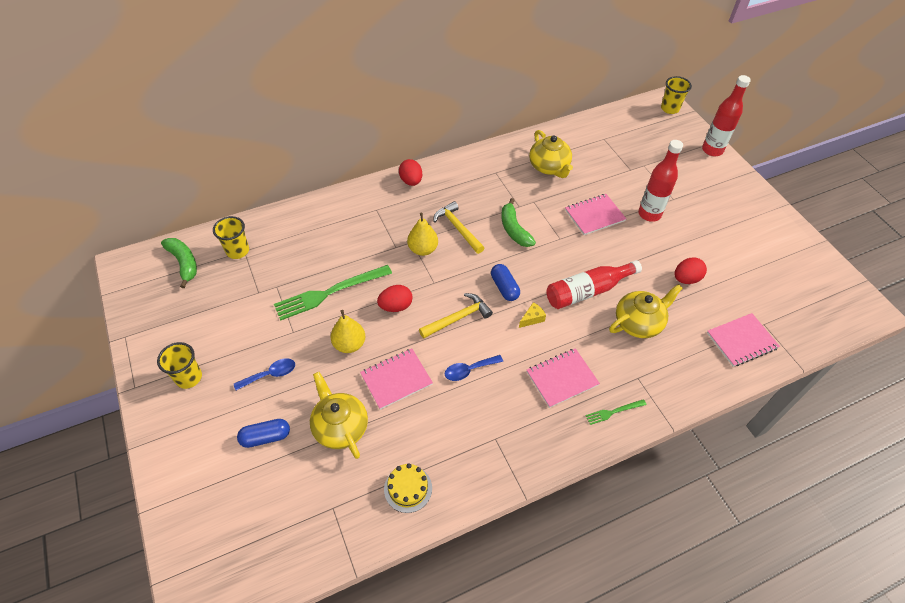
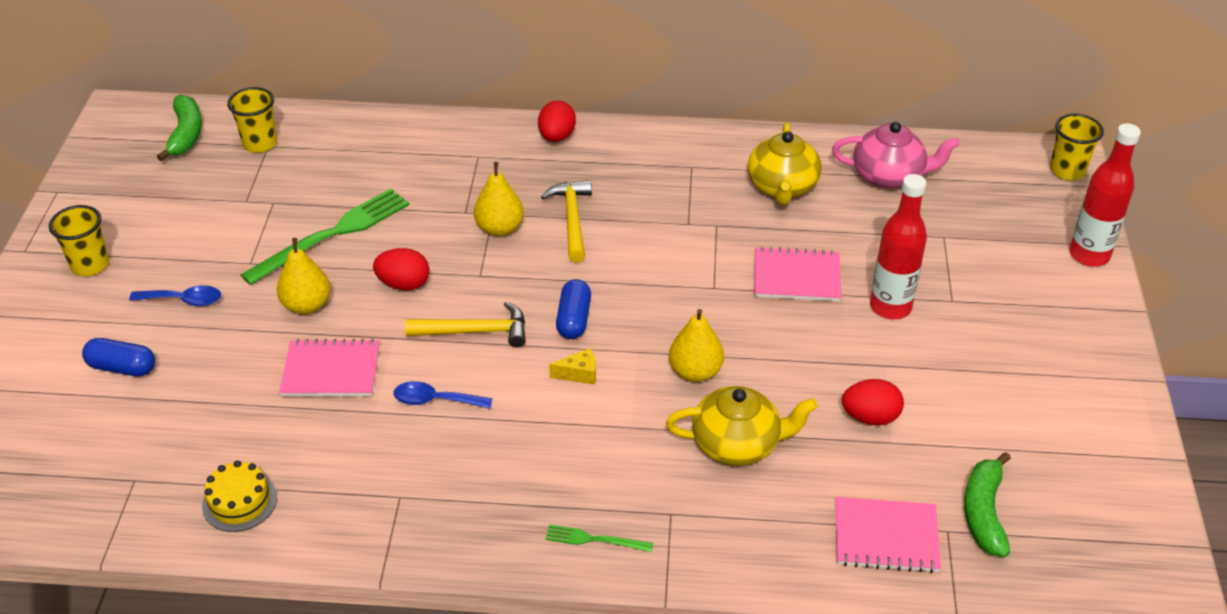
camera: 30 degrees right, 10 degrees down
(329, 292) = (332, 235): green fork -> green fork turned 135 degrees clockwise
(340, 427) = (217, 394): yellow teapot -> none
(514, 229) = (654, 250): green banana -> green banana (984, 512)
(562, 378) = (556, 466): pink notebook -> none
(588, 291) = (695, 372): red bottle -> yellow pear
(594, 141) = (889, 176): none -> pink teapot

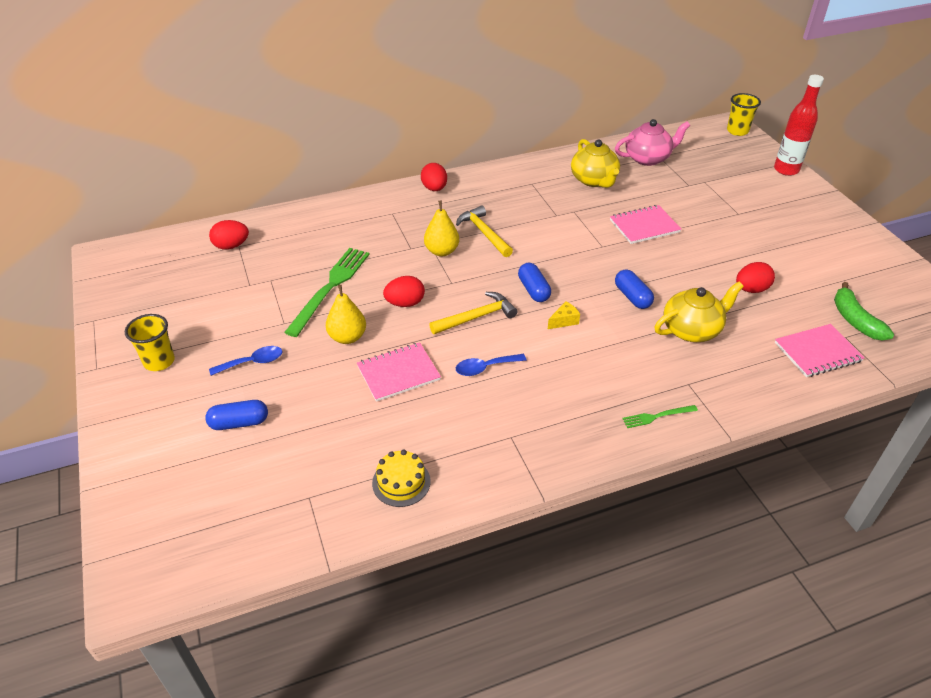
camera: 25 degrees left, 0 degrees up
(186, 134) = (170, 255): green banana -> none
(260, 143) = (231, 246): yellow cup -> red egg
(695, 372) = (632, 297): yellow pear -> blue capsule
(890, 307) = (709, 227): red bottle -> none

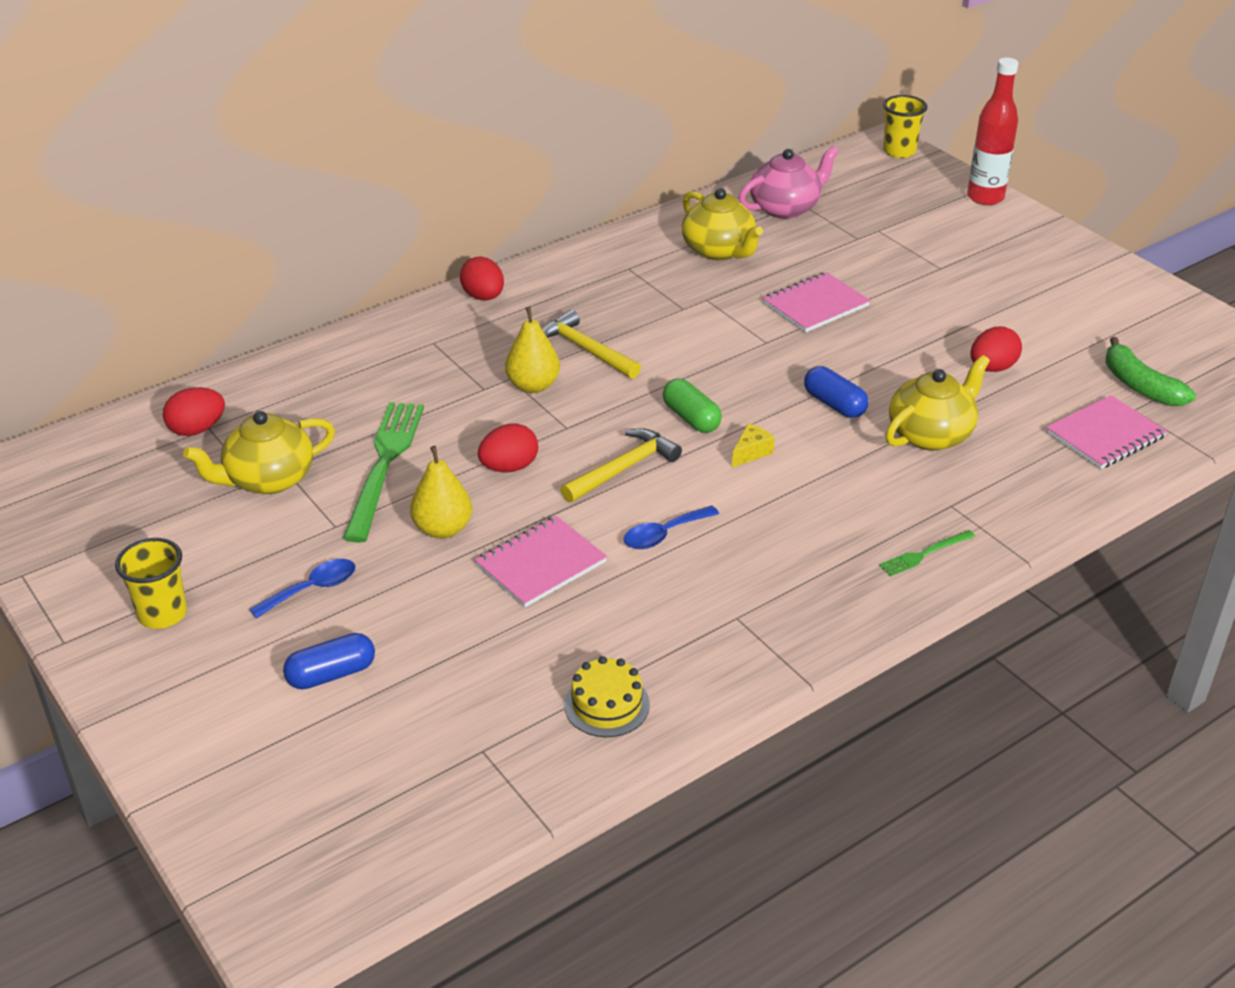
camera: 15 degrees left, 5 degrees down
(258, 285) = (268, 479): none -> yellow teapot
(533, 290) = (691, 418): blue capsule -> green capsule

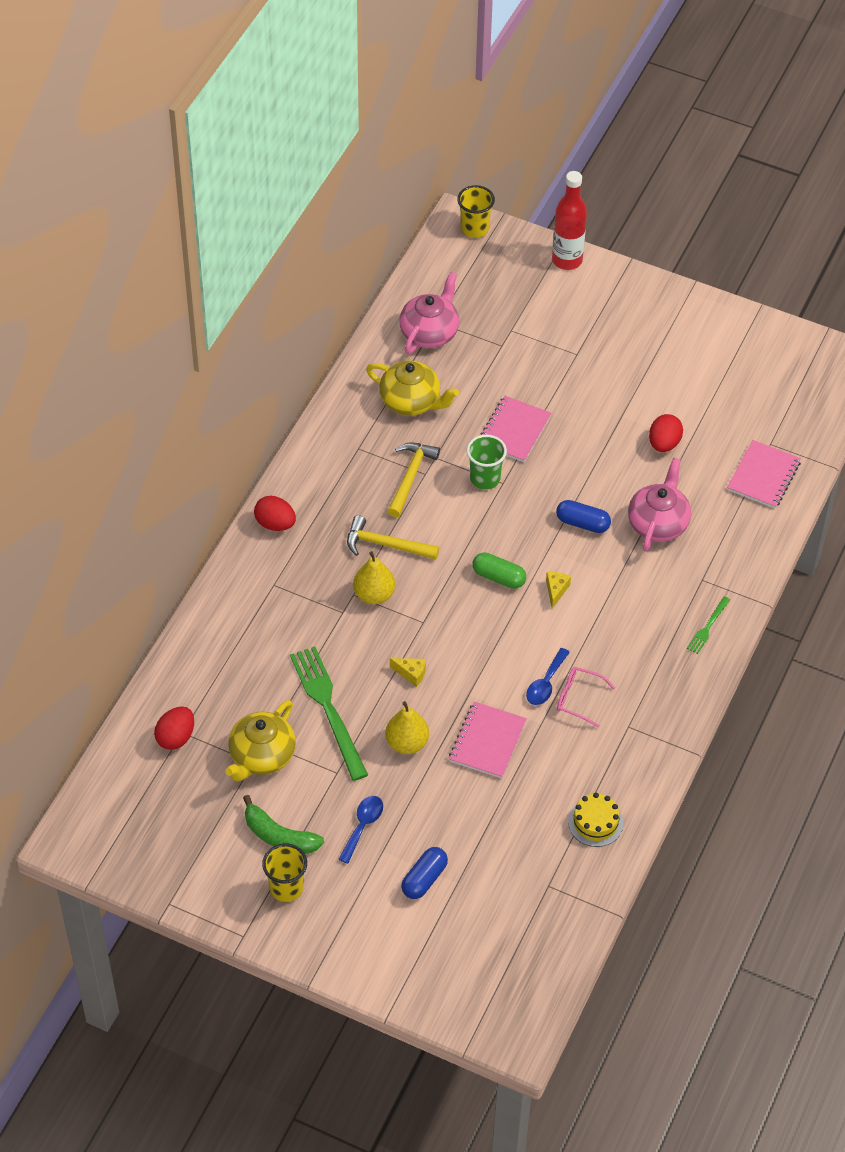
camera: 30 degrees left, 15 degrees up
(509, 467) = (411, 673): red egg -> yellow cheese
(624, 468) = (485, 641): yellow hammer -> yellow hammer (410, 477)
(693, 564) = (578, 699): none -> pink glasses
(748, 332) = (485, 478): none -> green cup
(931, 434) = (658, 523): yellow teapot -> pink teapot
(1139, 385) = (763, 420): green banana -> green banana (279, 836)

